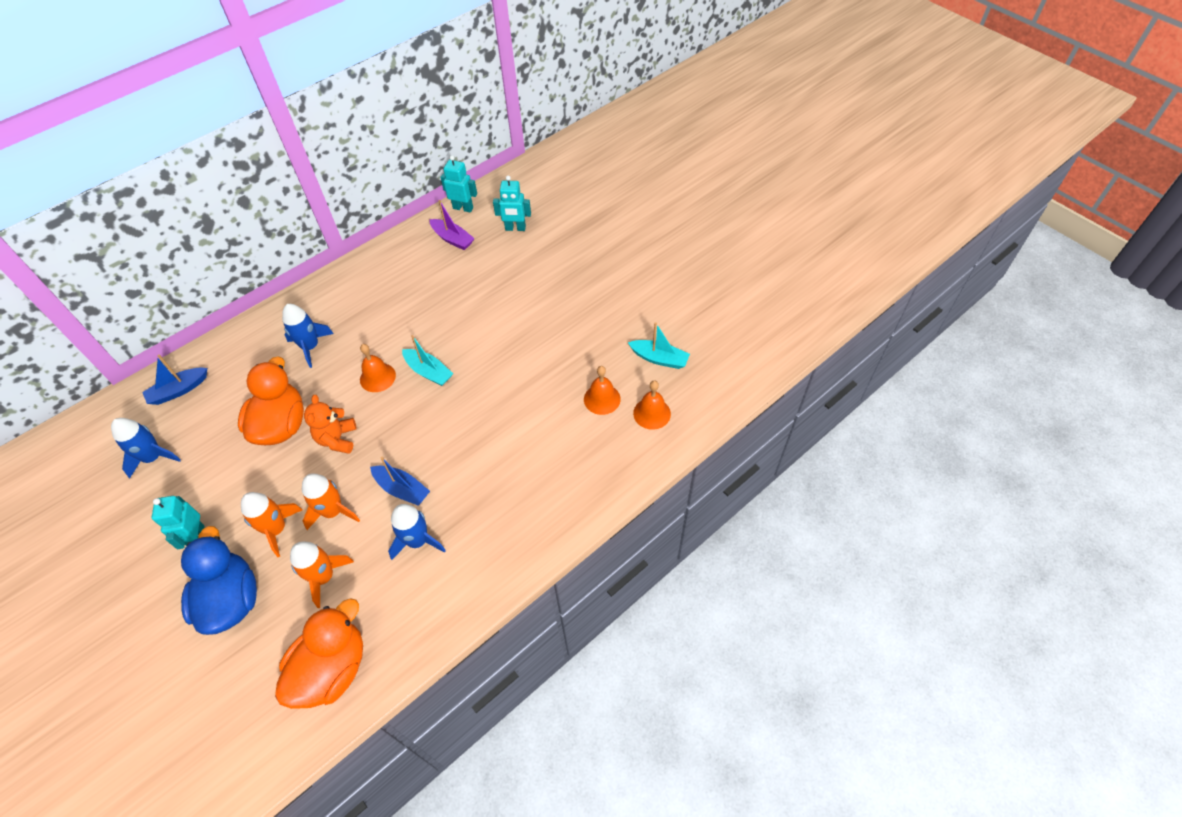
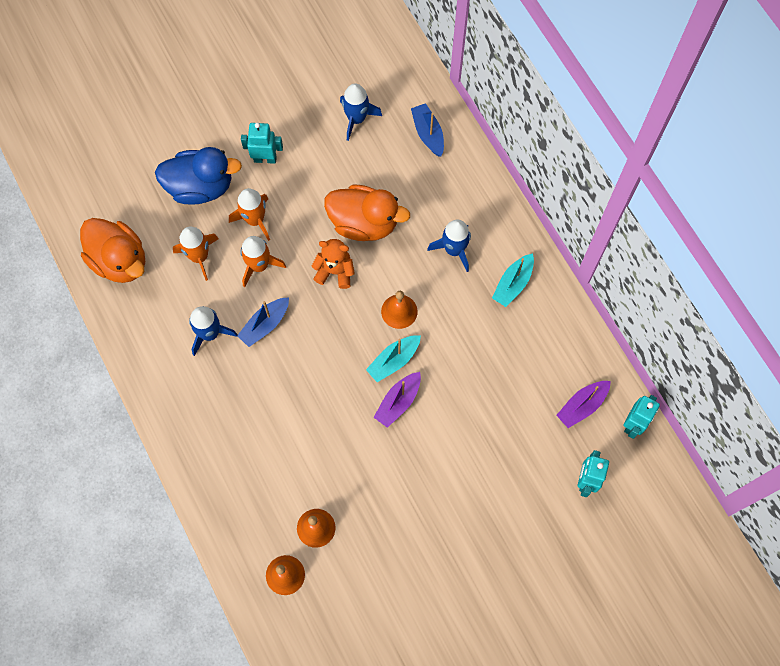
camera: 100 degrees right, 15 degrees up
(469, 361) = (398, 402): none -> purple boat
(659, 358) = (352, 602): turquoise boat -> turquoise boat (513, 284)

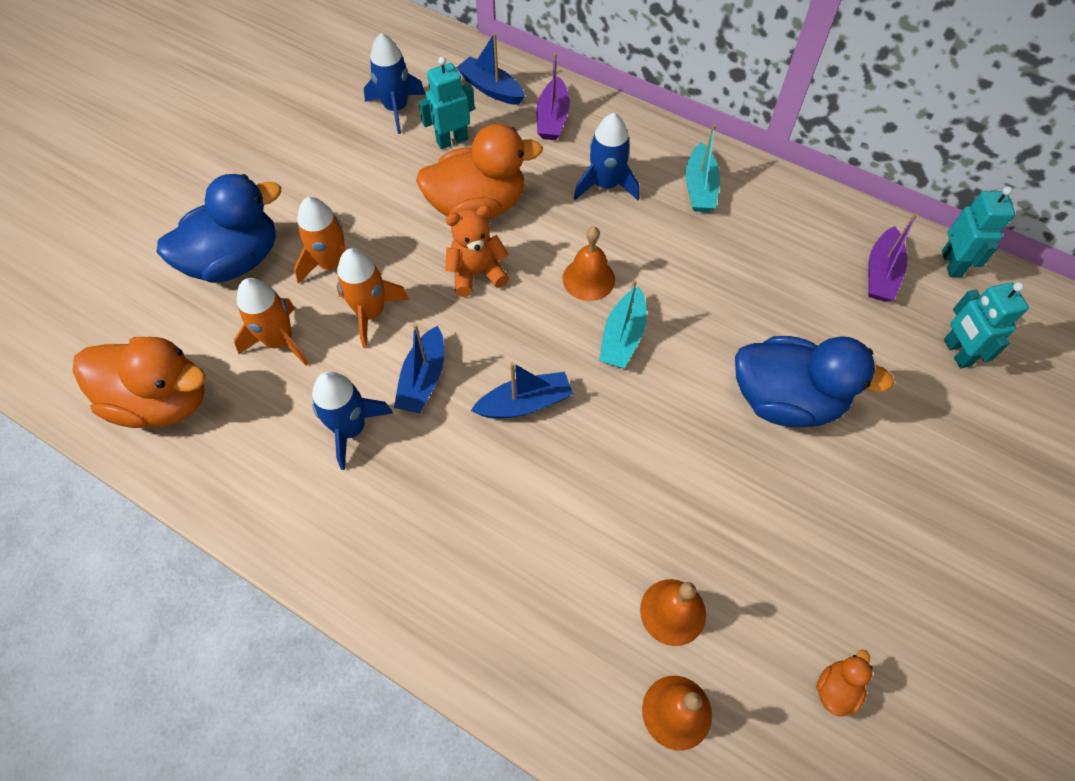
camera: 30 degrees left, 10 degrees down
(265, 159) = (306, 194): turquoise robot -> turquoise robot (452, 140)
(312, 371) = (524, 403): none -> blue boat
(370, 611) = (836, 688): none -> orange duck
(398, 402) = (664, 382): purple boat -> purple boat (552, 118)
(460, 451) = (785, 400): none -> blue duck

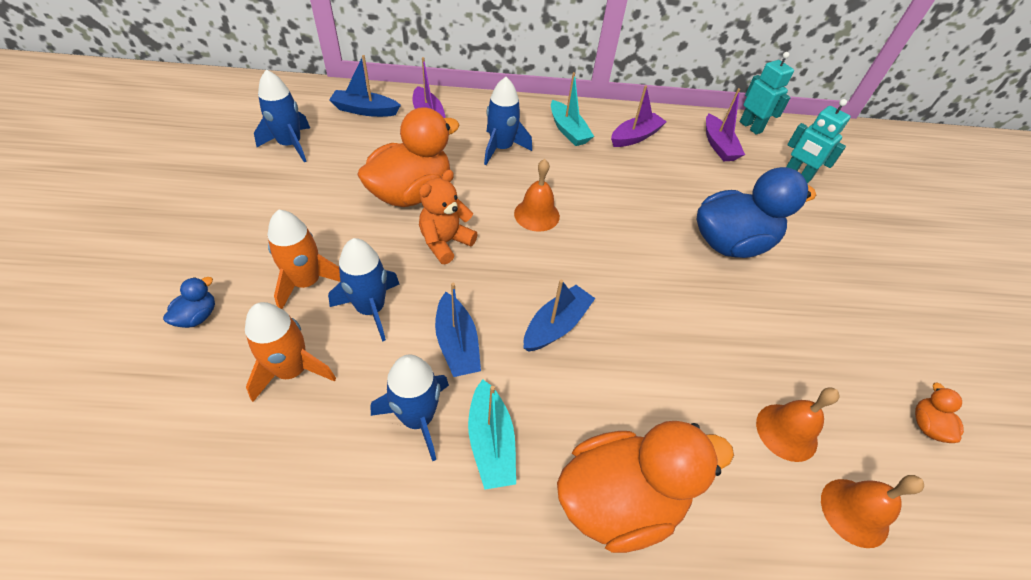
camera: 35 degrees left, 10 degrees down
(162, 401) = (184, 490): orange duck -> orange duck (619, 499)
(235, 261) = (197, 316): blue duck -> blue duck, size x0.41
(371, 313) = (371, 309): orange rocket -> blue rocket
(452, 140) = (356, 154): turquoise robot -> none
(622, 337) = (592, 245): turquoise boat -> turquoise boat (491, 442)
(778, 224) = (635, 137): none -> purple boat

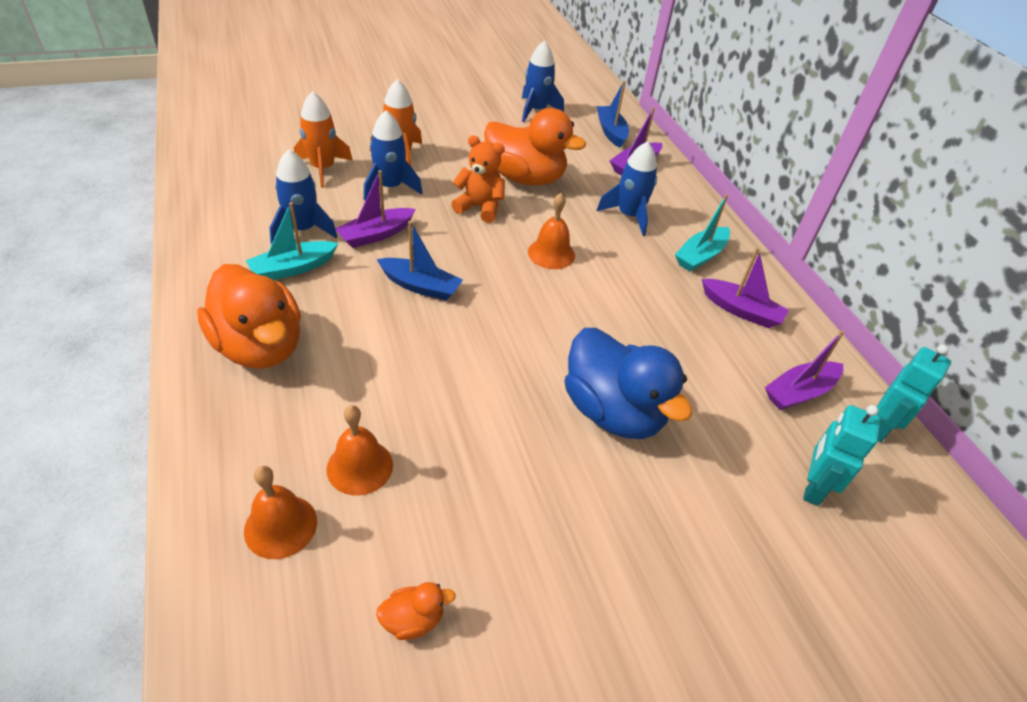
camera: 70 degrees right, 5 degrees down
(197, 316) = (351, 123): blue duck -> none
(457, 344) = (376, 234): blue boat -> purple boat

